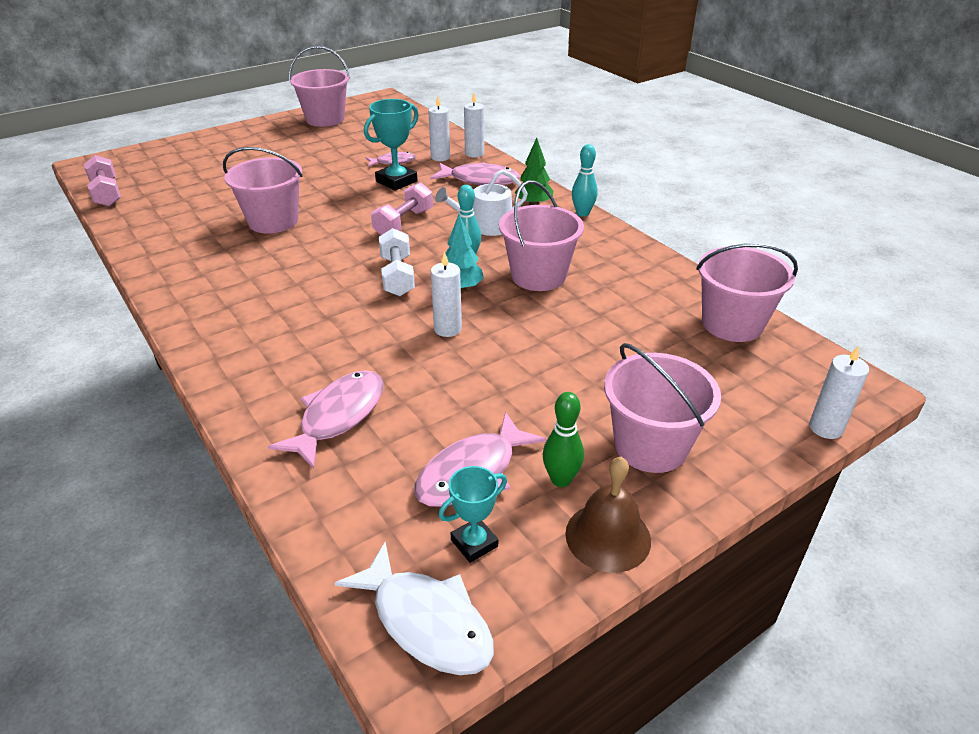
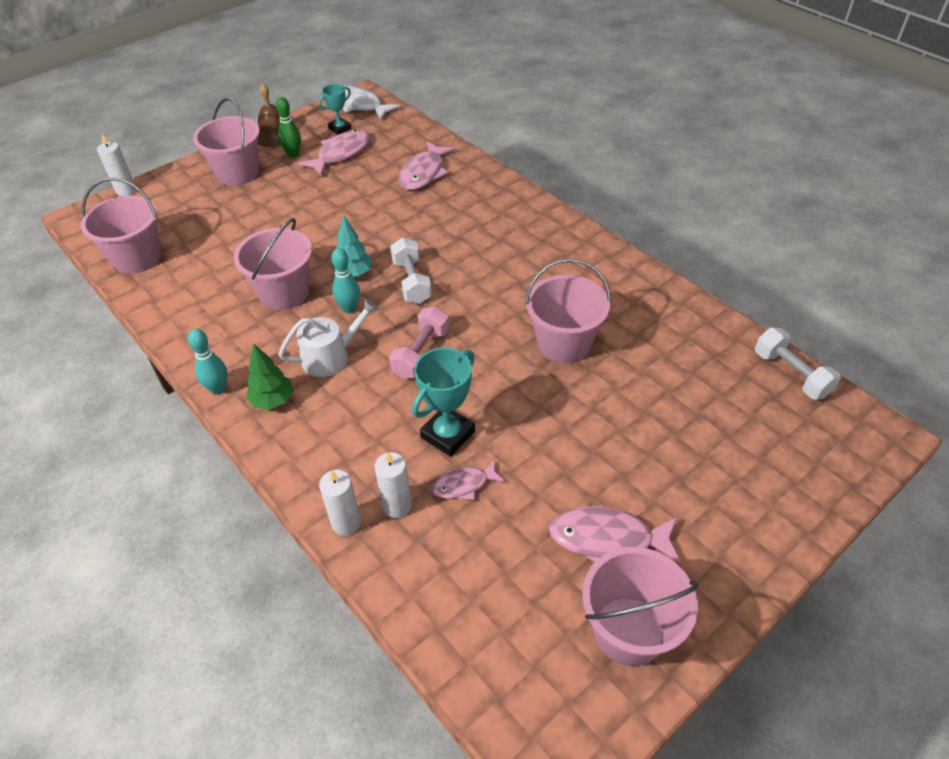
camera: 175 degrees right, 10 degrees up
(106, 193) = (791, 374): pink dumbbell -> white dumbbell
(447, 329) = (362, 235): white candle -> none
(480, 180) = (337, 448): pink fish -> pink fish (607, 539)

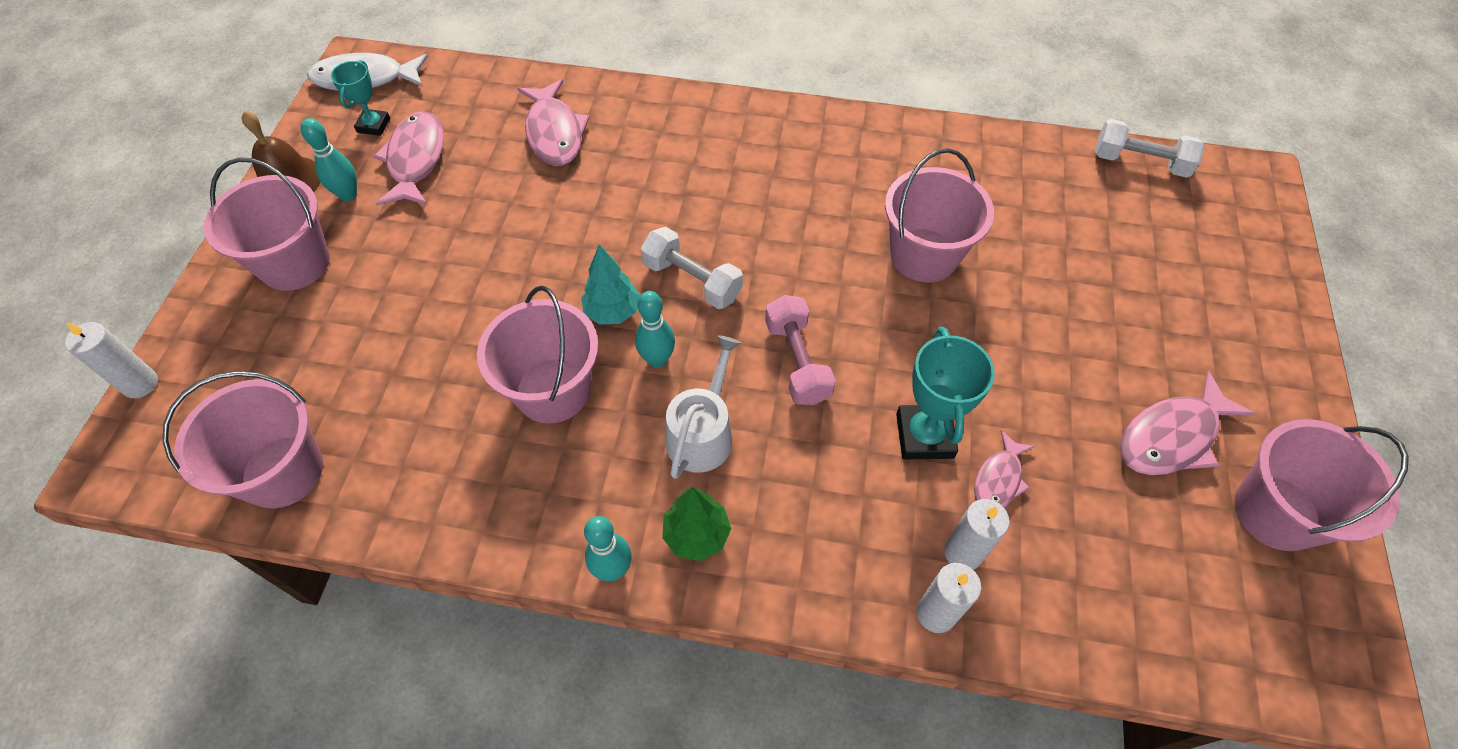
camera: 40 degrees left, 10 degrees up
(293, 154) = (348, 194): green bowling pin -> turquoise bowling pin

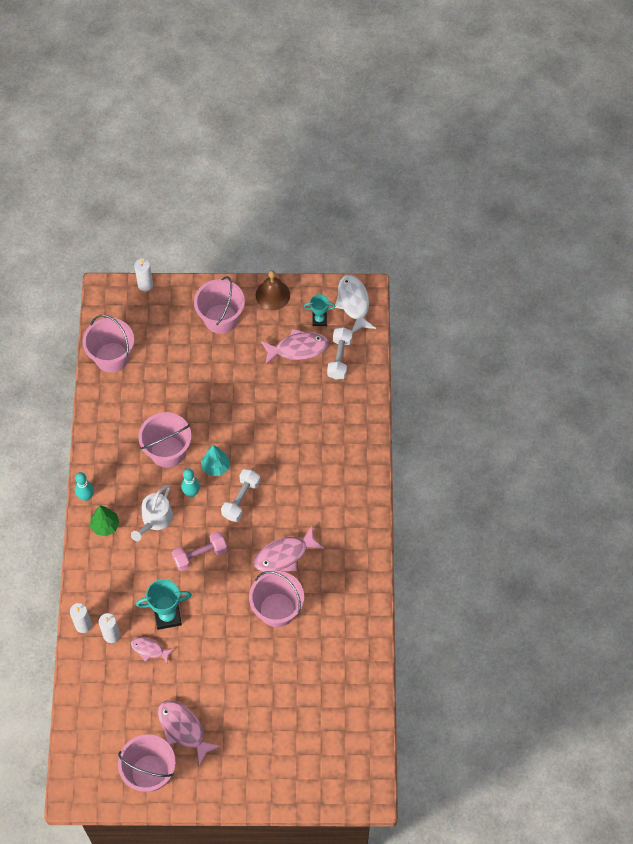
camera: 80 degrees right, 5 degrees up
(348, 194) = (268, 325): turquoise bowling pin -> none
(554, 133) = (331, 410): pink fish -> pink fish (284, 555)
(702, 433) = (155, 519): white watering can -> white watering can turned 105 degrees clockwise
(1140, 162) = (370, 727): white dumbbell -> white dumbbell (339, 358)

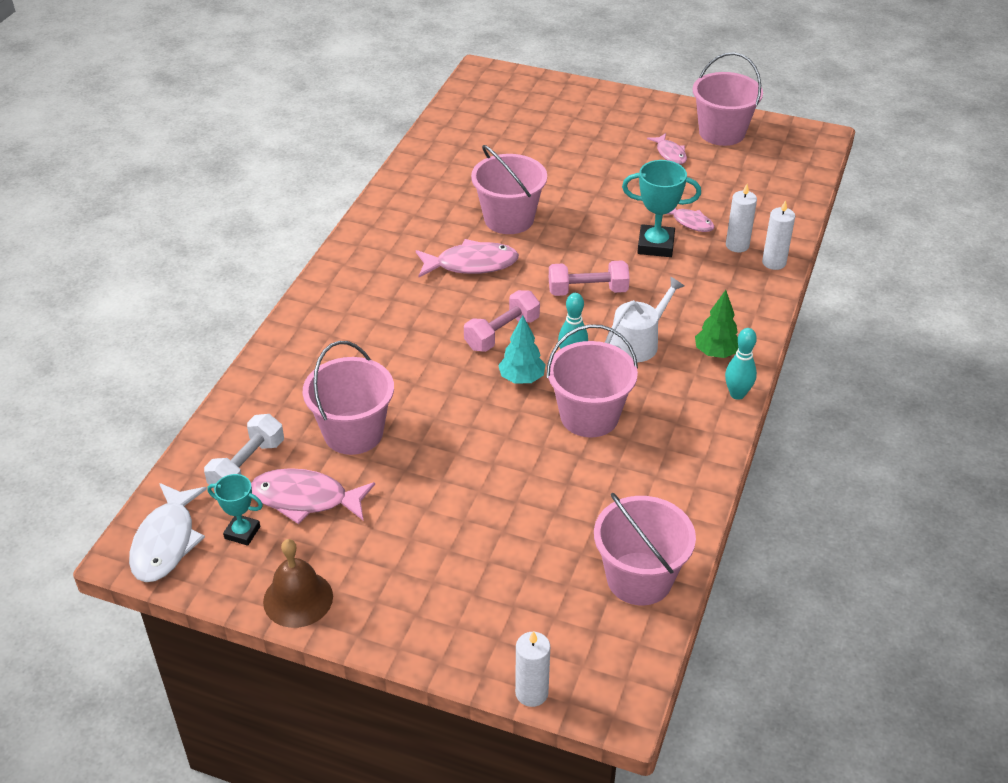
camera: 160 degrees left, 20 degrees down
(183, 729) = (670, 154): pink fish -> pink fish, size x0.59
(221, 319) = (413, 585): pink bucket -> pink bucket (353, 433)
(241, 499) = (502, 333): white dumbbell -> pink dumbbell

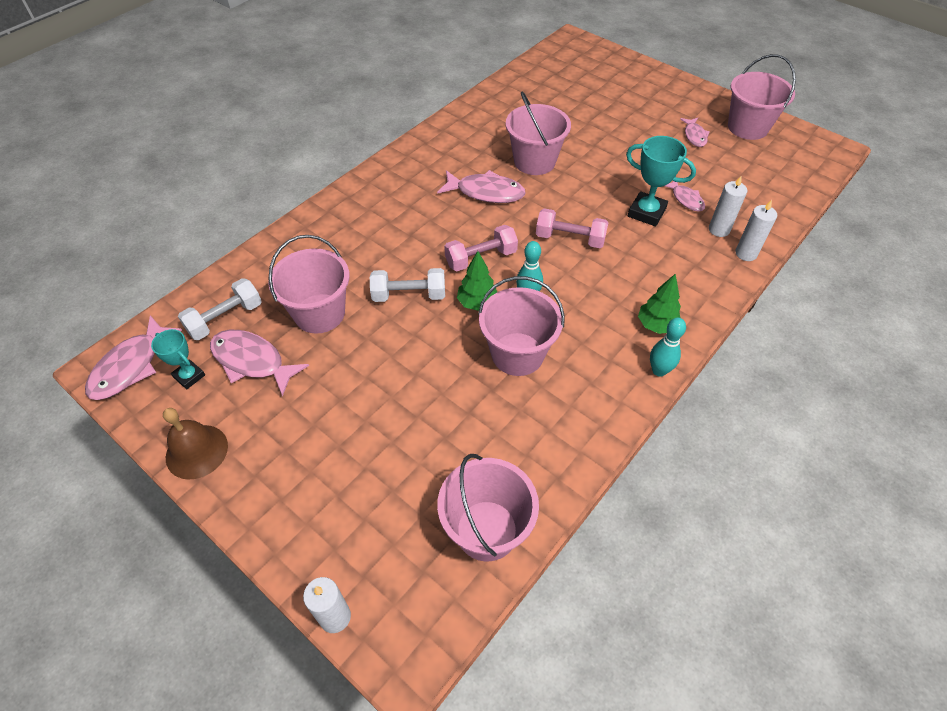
camera: 20 degrees right, 10 degrees up
(166, 542) = (130, 366): white fish -> pink fish
(443, 389) = (409, 295): none -> white dumbbell
(522, 379) = (477, 303): turquoise tree -> green tree
(638, 342) = (592, 296): white watering can -> none

